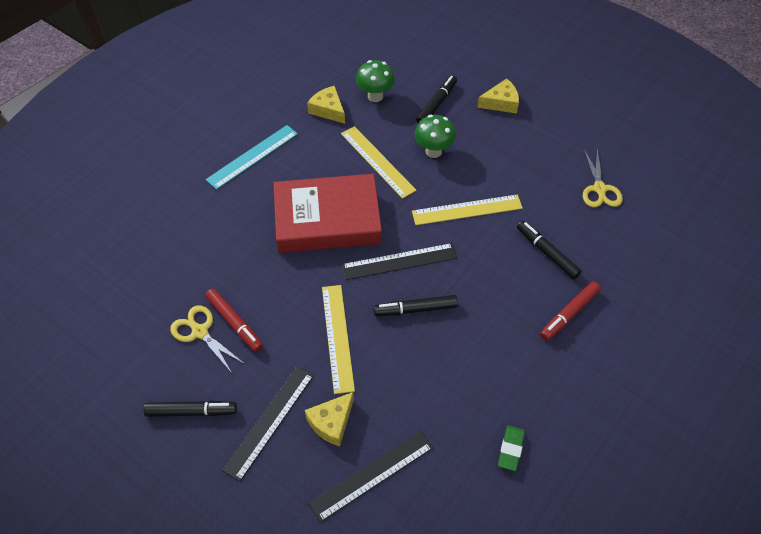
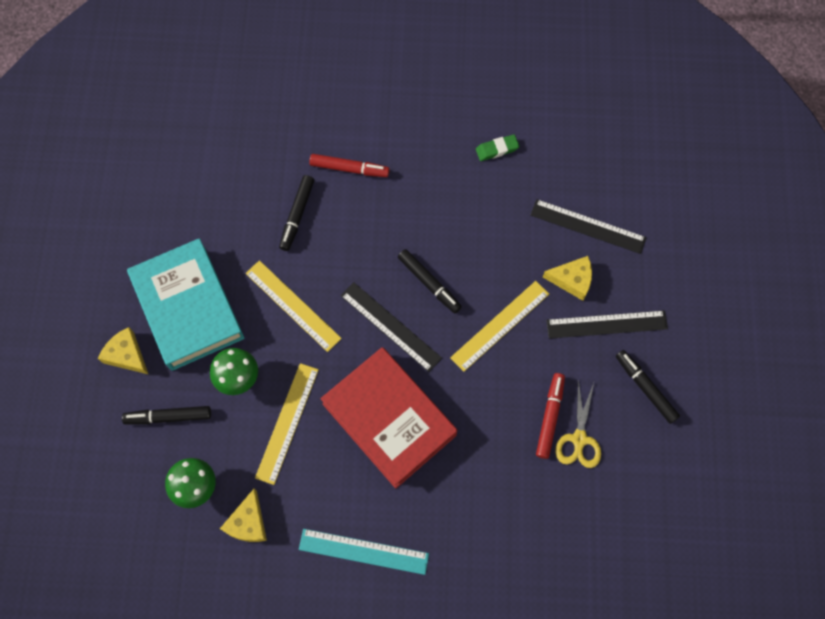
camera: 125 degrees left, 15 degrees up
(513, 149) = (188, 308): none -> turquoise book
(599, 189) = (191, 210): yellow scissors -> none

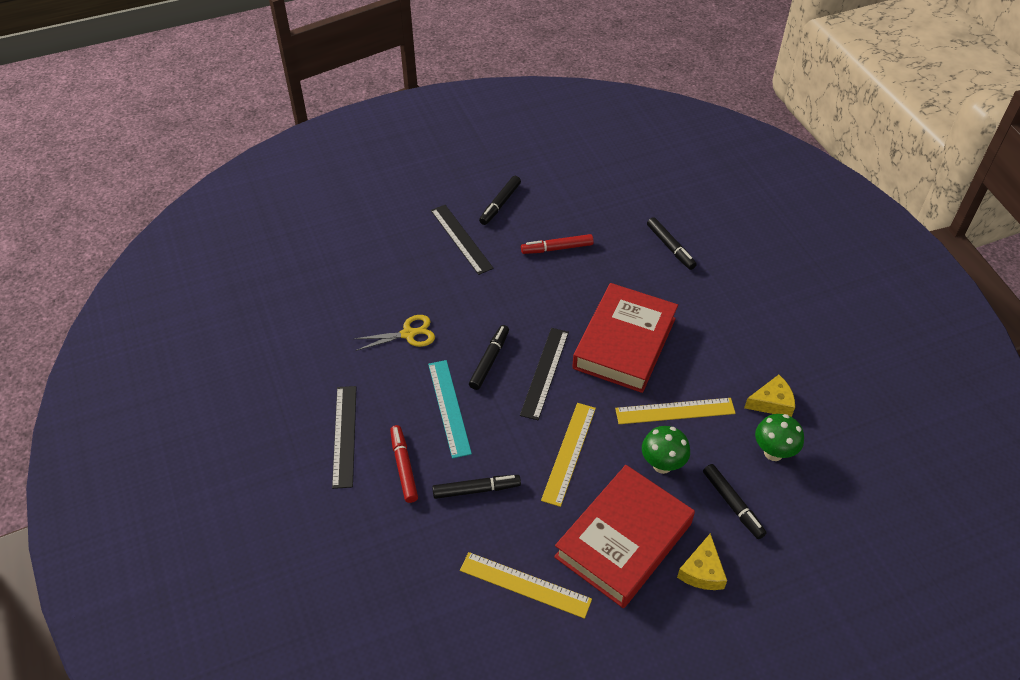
camera: 115 degrees left, 20 degrees down
(188, 308) = (623, 540): turquoise book -> red book
(363, 551) = (735, 320): turquoise ruler -> turquoise ruler (449, 408)
(497, 149) = (330, 359): green eraser -> none
(498, 543) = (670, 247): none -> black marker
(500, 325) = (500, 301): yellow ruler -> yellow ruler (525, 584)
(572, 280) = (434, 270): yellow cheese -> none
(579, 439) = (563, 228): yellow scissors -> yellow scissors (408, 334)
(588, 226) = (379, 275): black ruler -> black ruler (344, 435)

